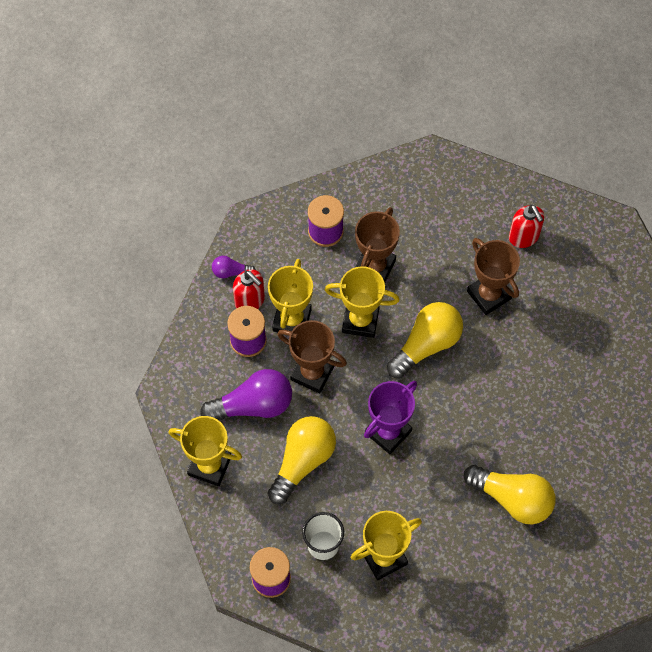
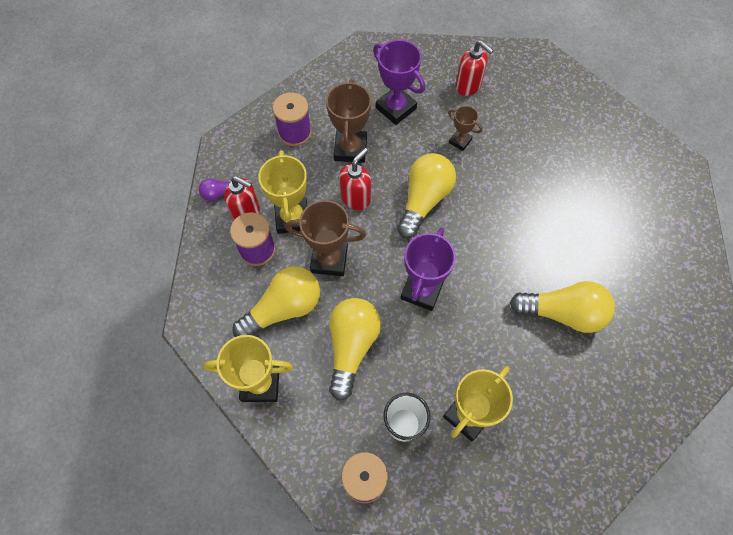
camera: 20 degrees left, 0 degrees up
(253, 405) = (283, 308): purple light bulb -> yellow light bulb
(360, 320) = (356, 198): yellow trophy -> red soap dispenser
(438, 237) = (396, 108): none -> purple trophy
(489, 295) = (460, 141): brown trophy -> brown trophy, size x0.56

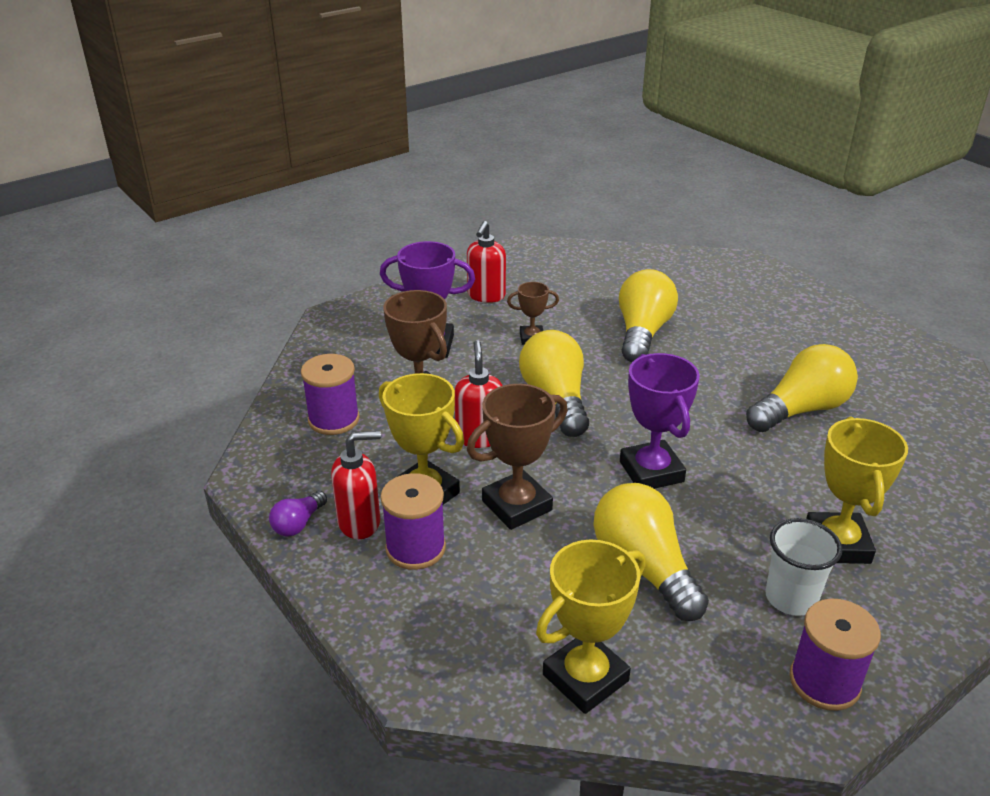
camera: 40 degrees left, 30 degrees down
(283, 308) = (520, 583): yellow light bulb -> yellow light bulb (642, 333)
(468, 86) = (486, 296): red soap dispenser -> red soap dispenser turned 105 degrees clockwise

